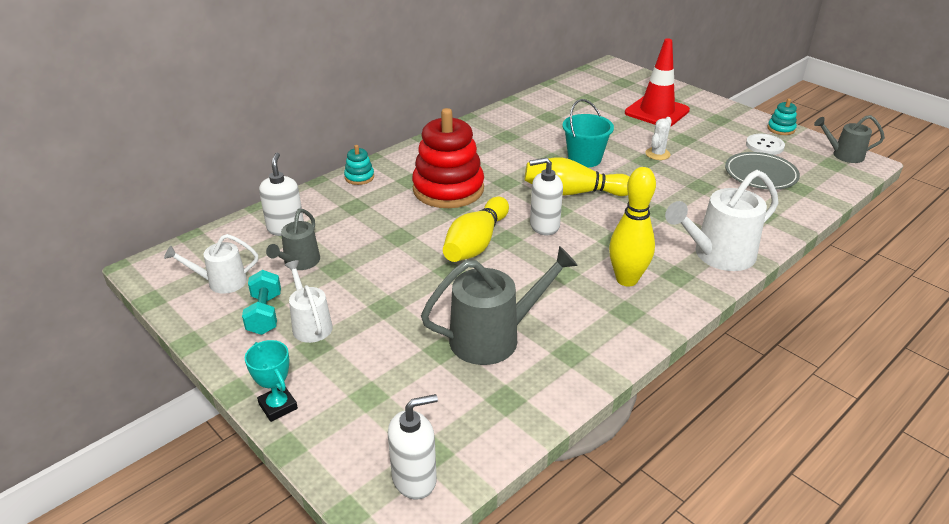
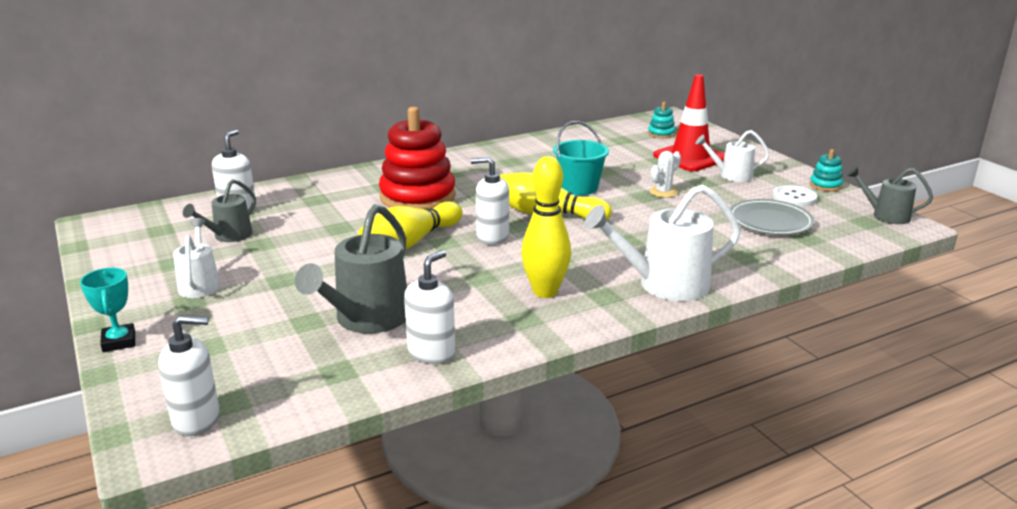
camera: 15 degrees right, 10 degrees down
(221, 282) = (147, 242): white watering can -> white watering can (731, 175)
(265, 314) = (165, 270): turquoise dumbbell -> none
(359, 177) = (338, 178): turquoise stacking toy -> turquoise stacking toy (661, 134)
(493, 337) = (367, 319): grey watering can -> grey watering can turned 120 degrees clockwise
(573, 363) = (431, 353): none -> white soap dispenser

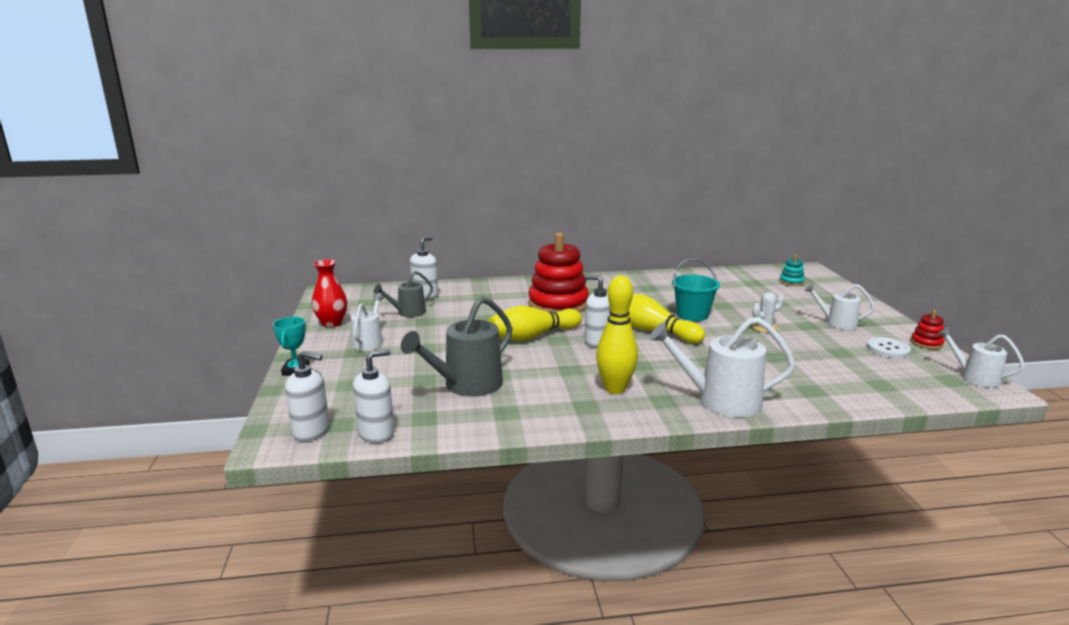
camera: 20 degrees right, 5 degrees down
(129, 267) = (332, 323): none -> red vase
(431, 353) = (499, 418): white soap dispenser -> white soap dispenser (376, 433)
(690, 157) = (807, 303): red traffic cone -> none
(770, 221) = (851, 365): grey plate -> none
(825, 185) = (926, 343): turquoise stacking toy -> red stacking toy
(885, 215) = (975, 377): grey watering can -> white watering can

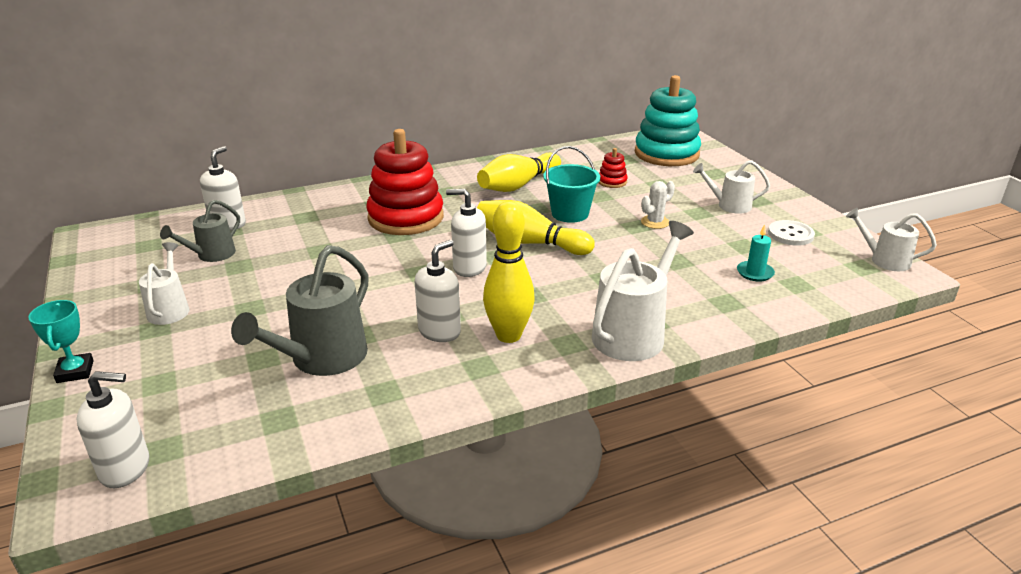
camera: 15 degrees left, 10 degrees up
(332, 323) = (107, 286): red vase -> none
(376, 433) = (219, 455): white soap dispenser -> white soap dispenser (439, 331)
(533, 336) = (387, 270): yellow bowling pin -> yellow bowling pin (518, 185)
(720, 401) = (633, 333): white watering can -> white watering can turned 135 degrees clockwise
(791, 282) = (666, 154): turquoise stacking toy -> turquoise stacking toy, size x2.36
(844, 372) = (755, 273): none -> turquoise candle
(926, 343) = (826, 221): red stacking toy -> red stacking toy (612, 182)

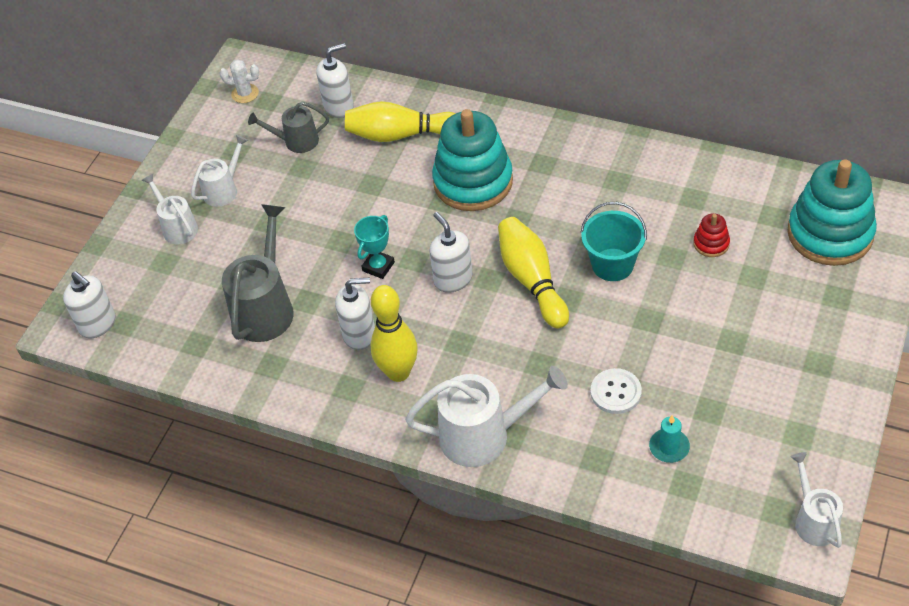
camera: 50 degrees right, 20 degrees up
(75, 371) = (131, 219): turquoise trophy -> turquoise trophy (378, 266)
(322, 359) = (265, 308): grey watering can -> grey watering can turned 120 degrees clockwise
(406, 218) = (473, 182): red stacking toy -> turquoise stacking toy
(518, 185) = (617, 194): yellow bowling pin -> yellow bowling pin (400, 135)
(655, 222) = (672, 326): white cactus -> white cactus (245, 93)
(729, 205) = (777, 352): white watering can -> white watering can (177, 227)
(790, 234) = (776, 428): white button -> white button (616, 392)

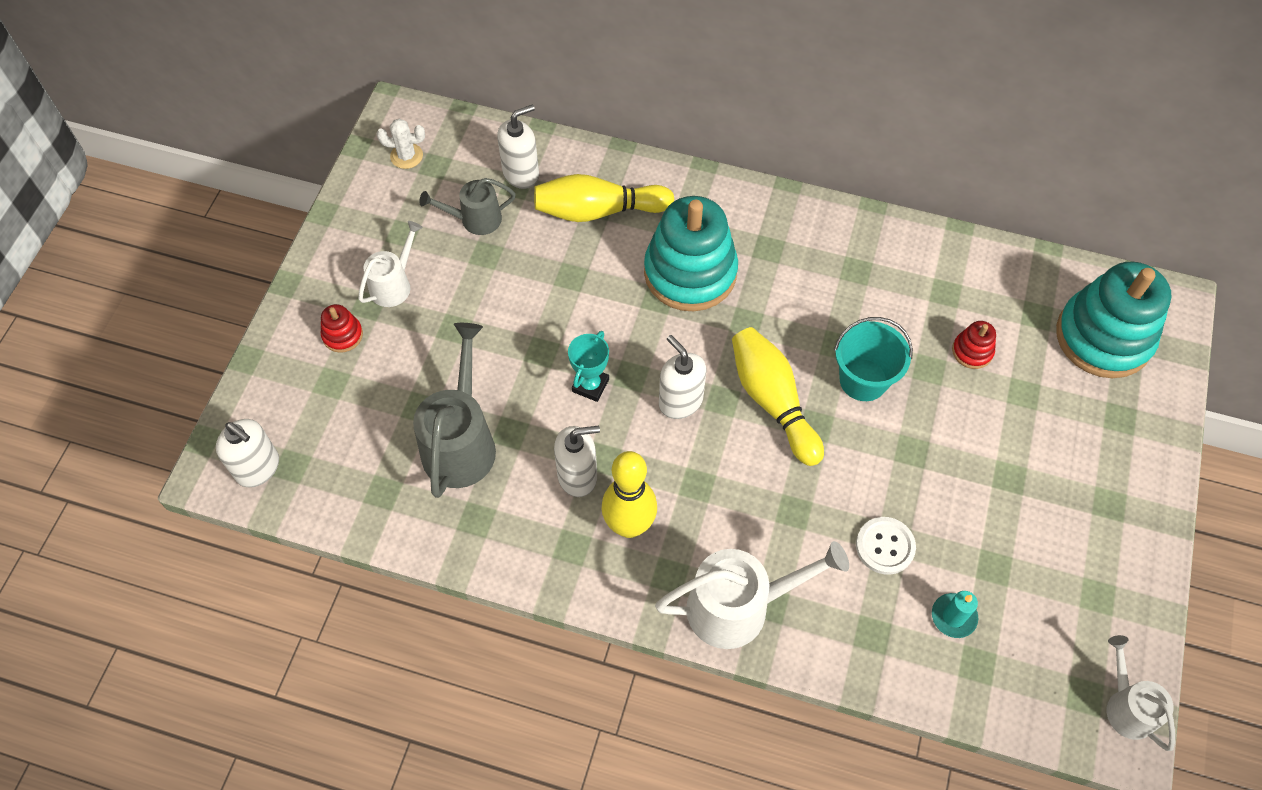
camera: 10 degrees left, 10 degrees up
(177, 227) = (342, 335): white watering can -> red stacking toy

